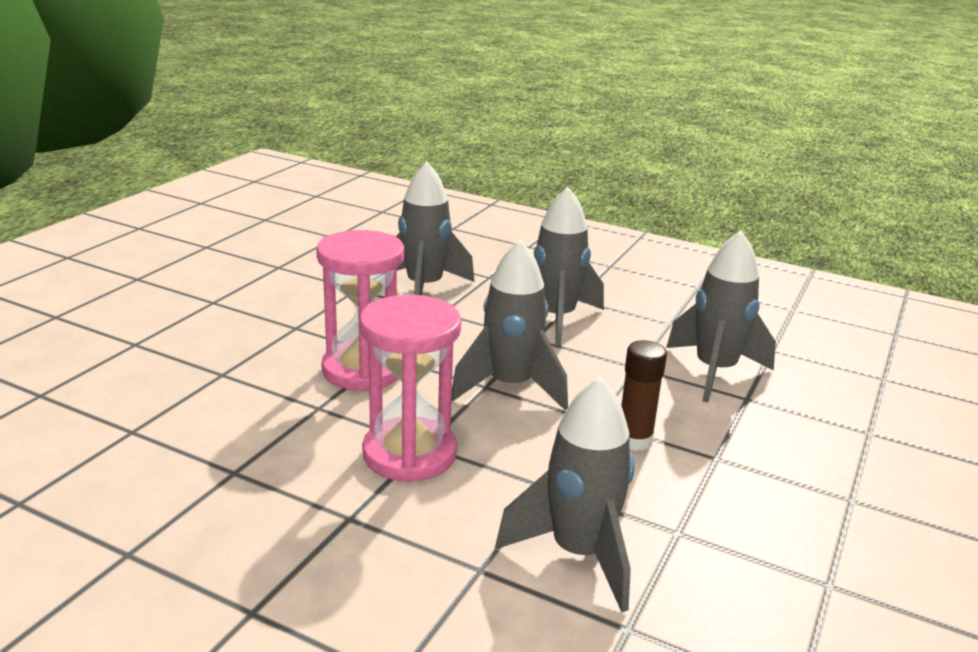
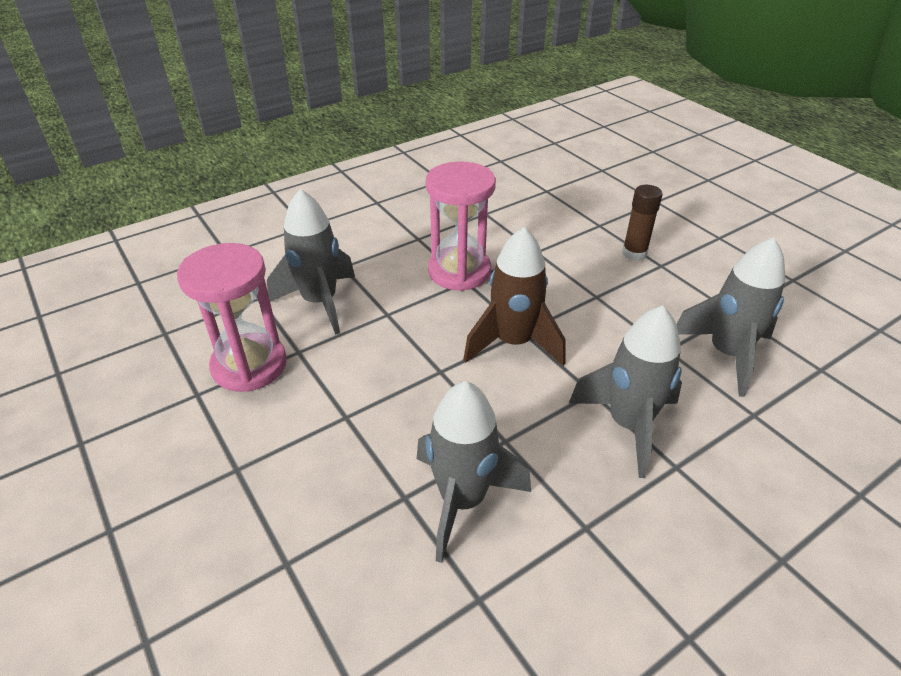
camera: 120 degrees right, 15 degrees up
(363, 370) = (577, 279): pink hourglass -> pink hourglass (249, 365)
(510, 387) = (513, 343): grey rocket -> brown rocket
(634, 440) = (399, 379): brown glue stick -> brown glue stick (634, 253)

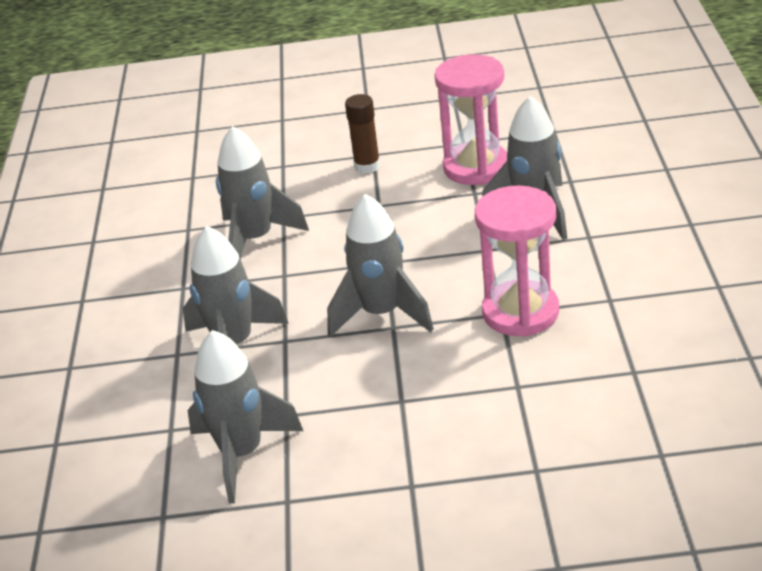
camera: 125 degrees right, 5 degrees down
(513, 343) = (382, 314): brown rocket -> grey rocket
(634, 253) = (450, 471): brown glue stick -> brown glue stick (367, 166)

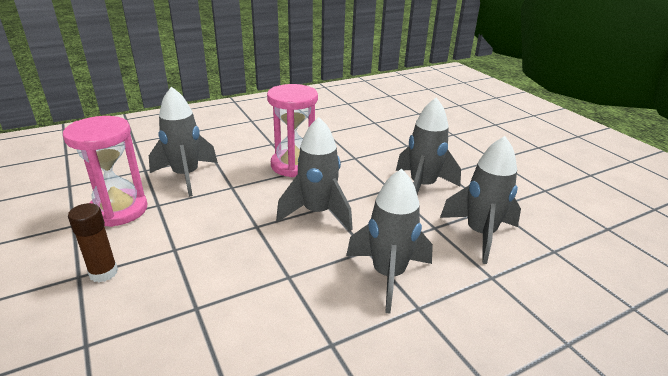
camera: 120 degrees left, 5 degrees down
(255, 240) = (240, 314): grey rocket -> grey rocket (422, 186)

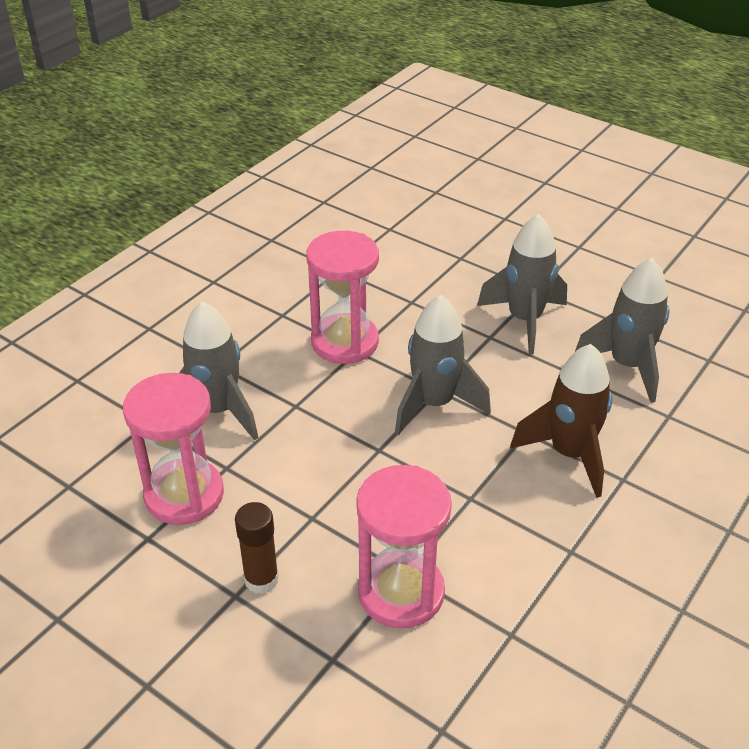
camera: 25 degrees left, 10 degrees up
(178, 319) = (401, 592): none -> pink hourglass
(388, 275) = (569, 454): grey rocket -> brown rocket

